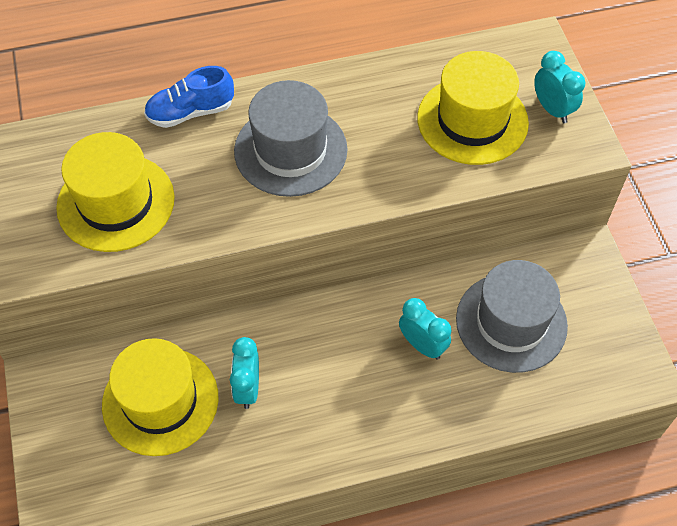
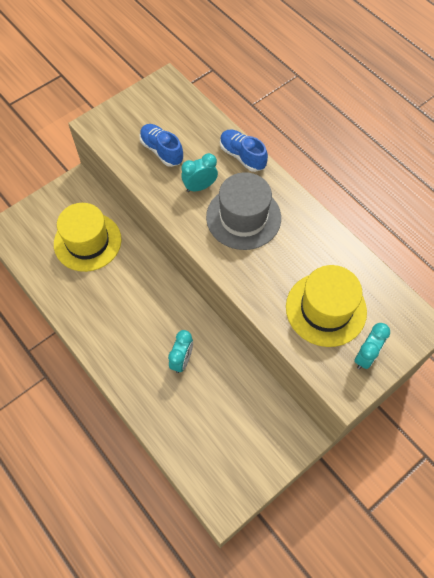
camera: 65 degrees right, 5 degrees up
(116, 202) = (162, 151): yellow hat -> blue shoe
(248, 388) = (113, 280): turquoise clock -> turquoise clock (200, 187)
(511, 322) = (223, 406): grey hat -> none

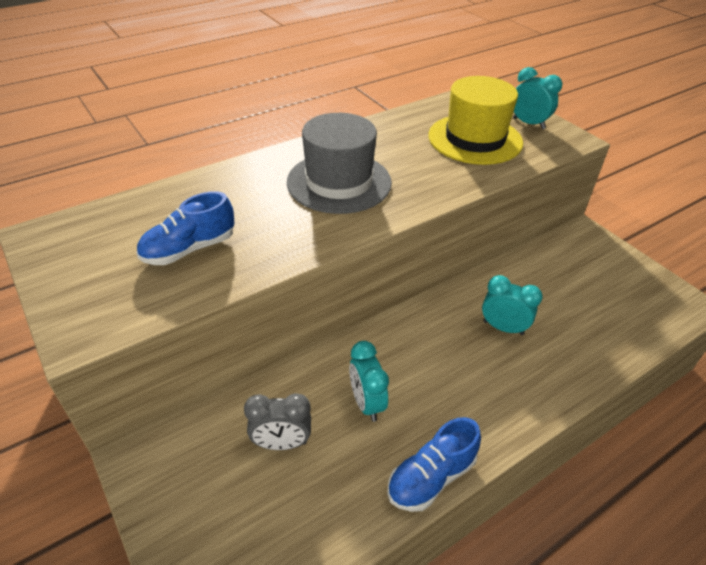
camera: 85 degrees left, 20 degrees down
(87, 242) = (281, 443): yellow hat -> grey clock
(200, 187) = (276, 215): turquoise clock -> turquoise clock (367, 403)
(242, 156) = (235, 174): blue shoe -> blue shoe (431, 477)

